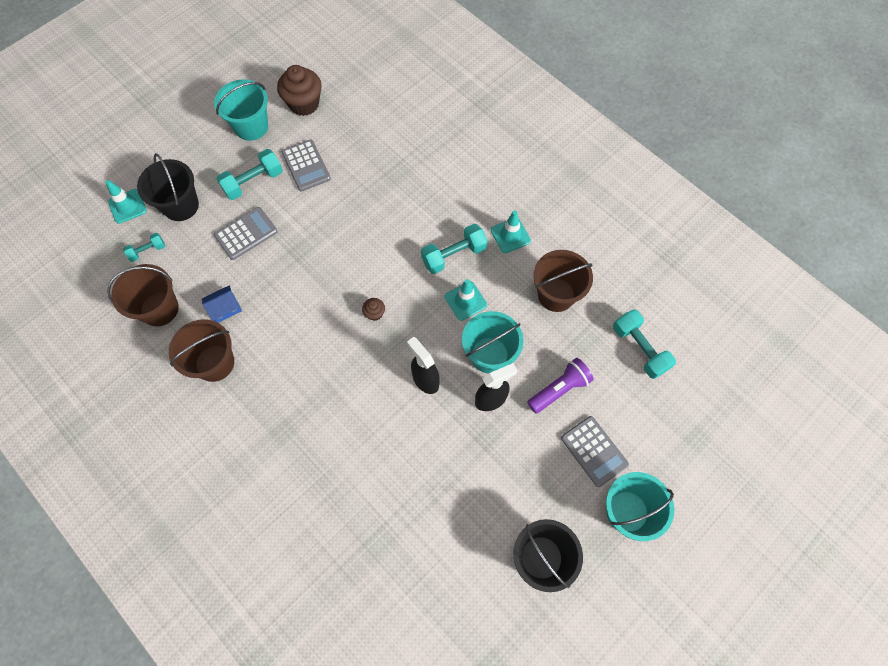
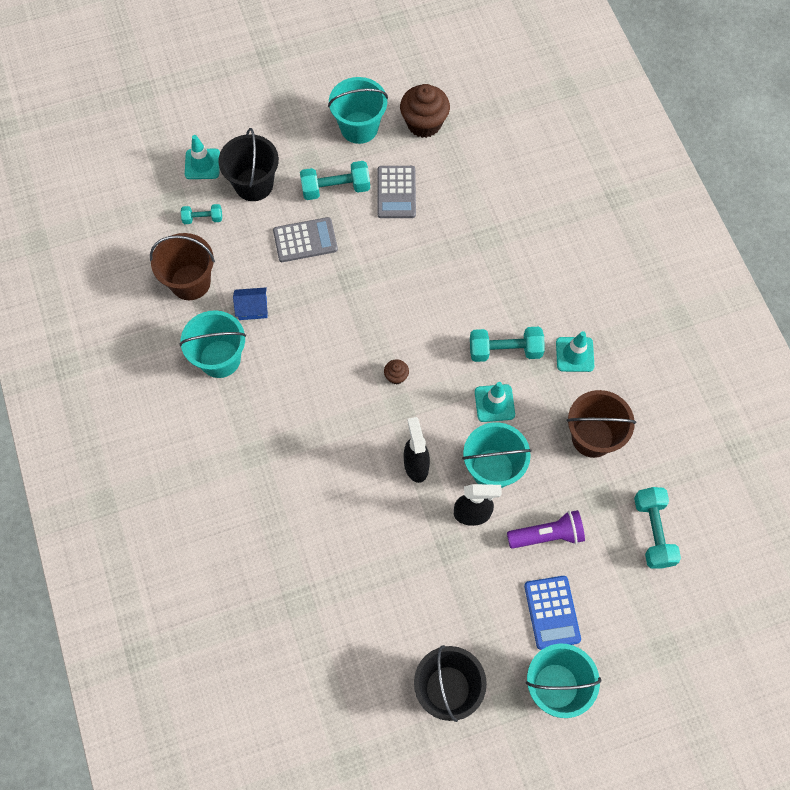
camera: 25 degrees right, 0 degrees up
(215, 363) = (220, 359): brown bucket -> turquoise bucket
(594, 451) = (552, 612): grey calculator -> blue calculator

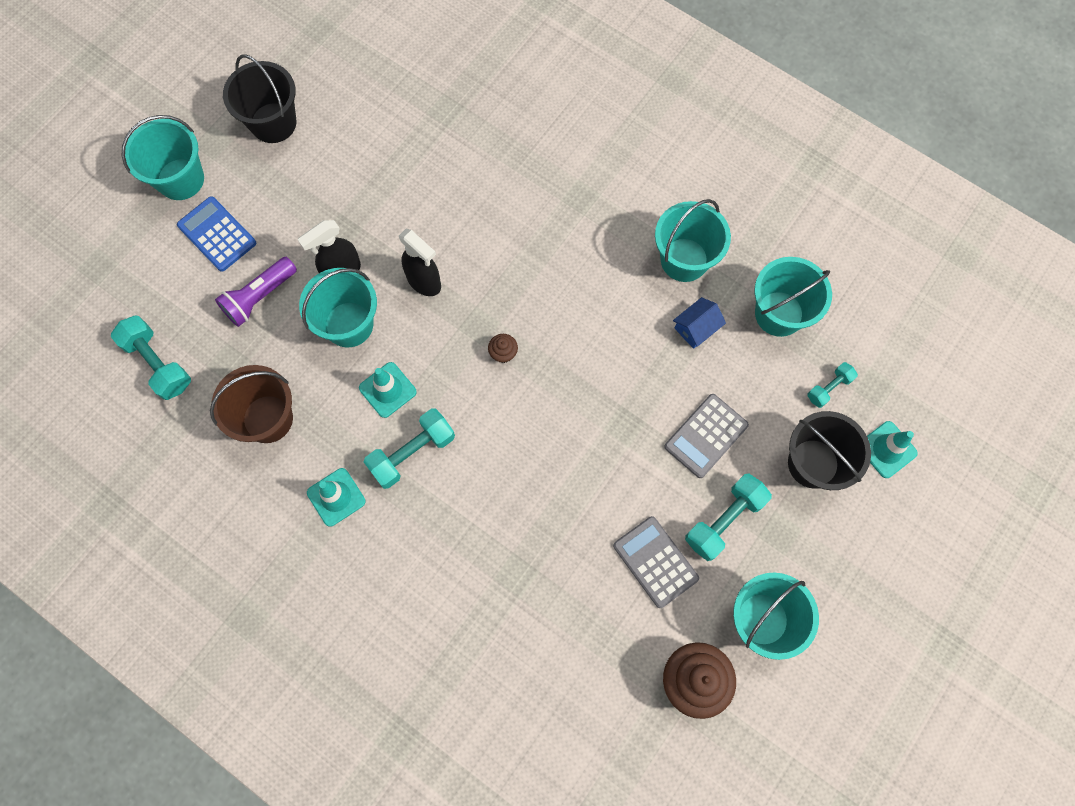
camera: 145 degrees right, 5 degrees up
(190, 282) = (779, 314): brown bucket -> turquoise bucket

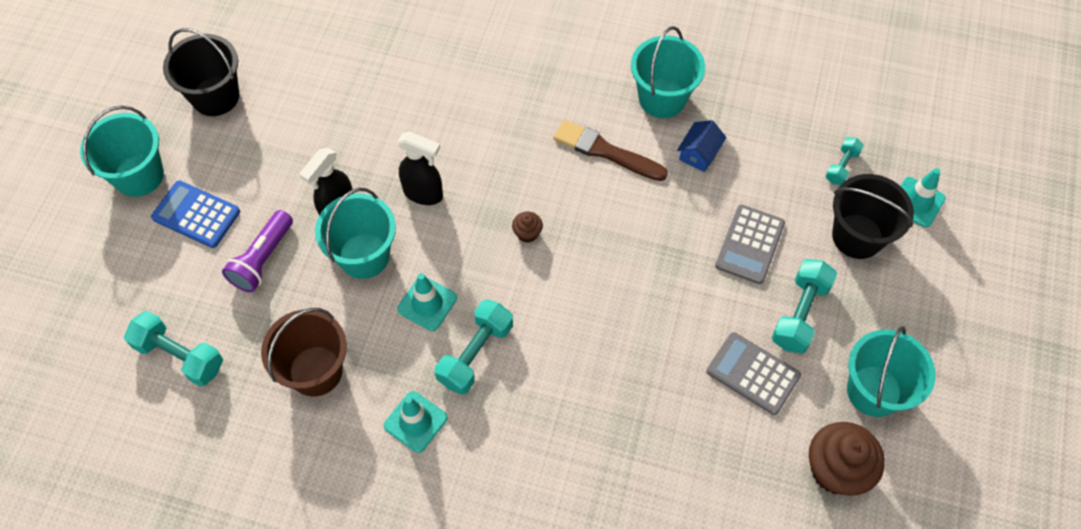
camera: 20 degrees left, 10 degrees down
(608, 296) = (606, 151): none -> brown brush
(779, 314) = (768, 117): turquoise bucket -> none

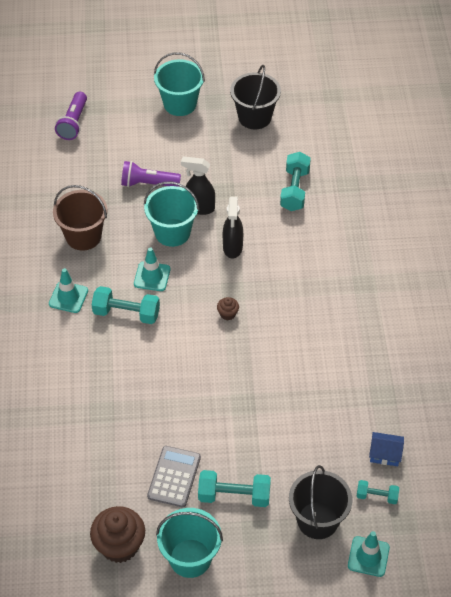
camera: 70 degrees right, 10 degrees down
(92, 323) = (73, 123): none -> purple flashlight
(180, 356) = (68, 169): turquoise dumbbell -> turquoise dumbbell (294, 190)
(196, 215) = (165, 141): blue calculator -> none
(606, 151) = (316, 340): brown brush -> none
(662, 98) = (380, 362): turquoise bucket -> none
(699, 153) = (342, 398): blue house -> blue house (385, 454)
(749, 244) = (278, 450): grey calculator -> none

